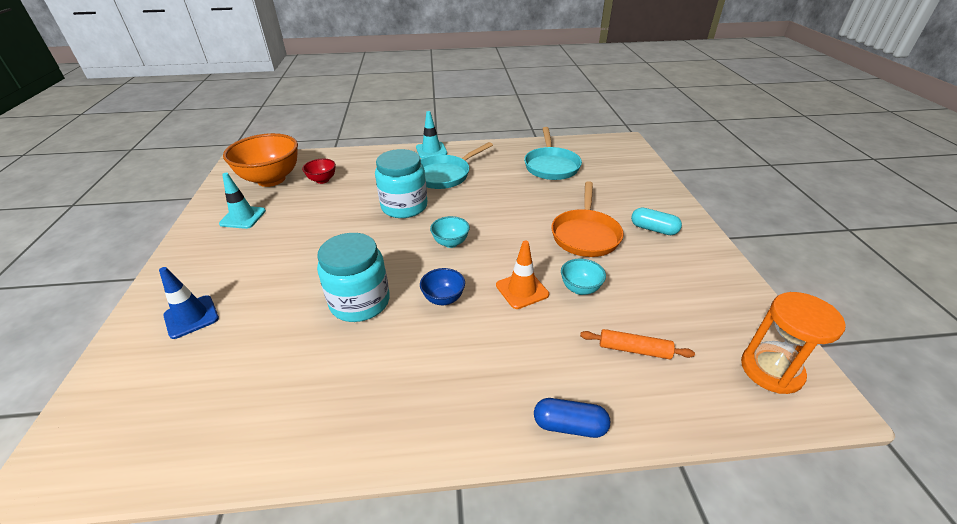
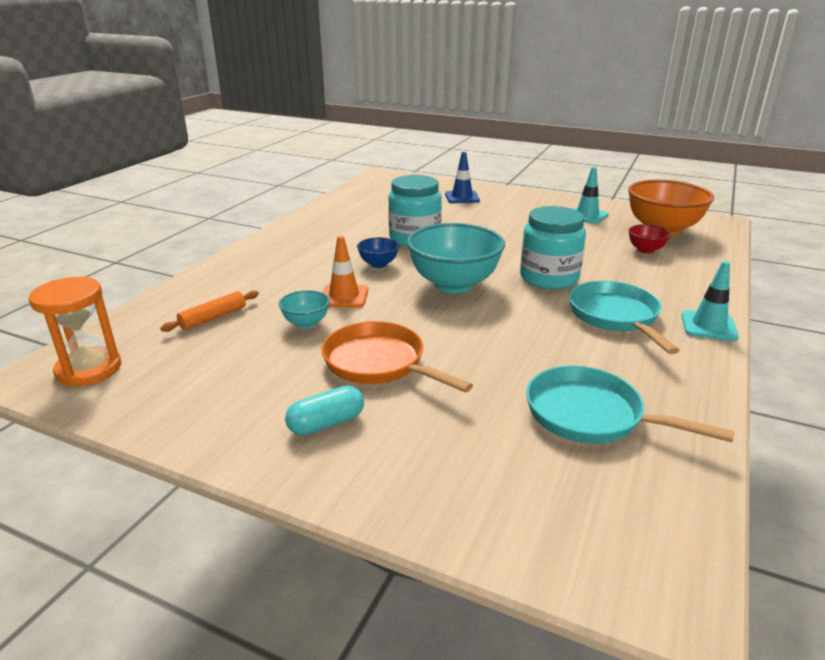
camera: 120 degrees right, 10 degrees down
(450, 243) = (454, 285): turquoise bowl -> turquoise bowl, size x2.13
(569, 425) = (211, 272): blue capsule -> none

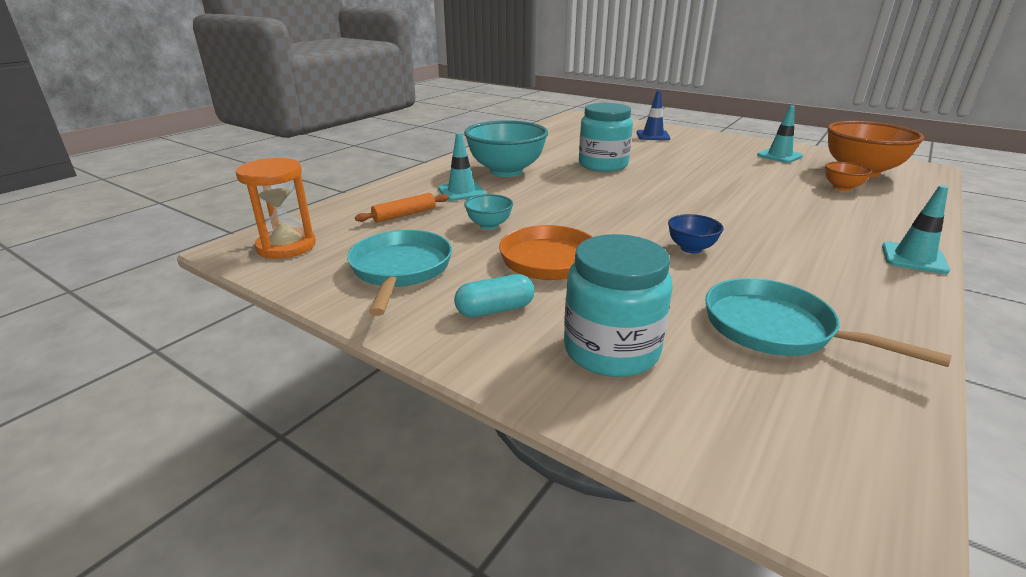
camera: 10 degrees right, 0 degrees up
(270, 283) = (461, 191): none -> turquoise traffic cone
(344, 296) = (528, 206): orange traffic cone -> none
(378, 264) = (565, 183): blue bowl -> blue bowl (691, 248)
(454, 285) = (637, 204): turquoise bowl -> turquoise bowl (506, 171)
(549, 278) = (736, 204): turquoise jar -> turquoise jar (611, 350)
(615, 316) = (807, 242): turquoise pan -> turquoise pan (400, 270)
(645, 250) = (842, 188): red bowl -> orange bowl

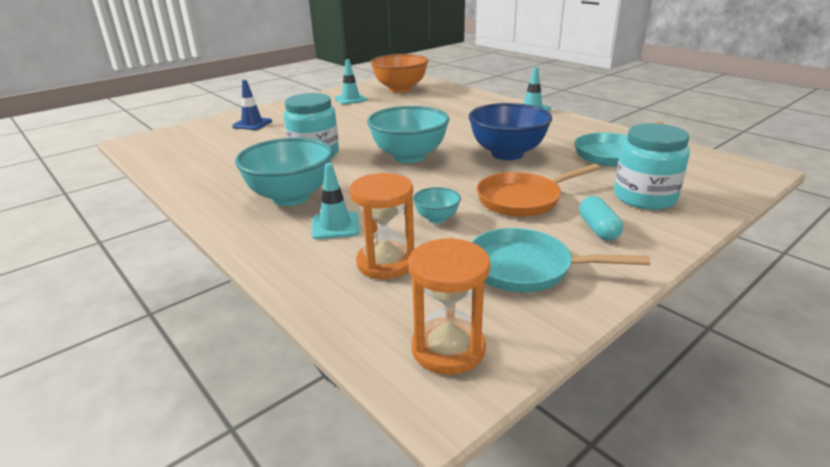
camera: 75 degrees left, 0 degrees up
(404, 215) = (386, 263): orange rolling pin -> orange hourglass
(631, 200) = (409, 156): none -> turquoise bowl
(691, 248) = (507, 154): blue bowl -> blue bowl, size x2.13
(842, 188) = (424, 99): orange bowl -> none

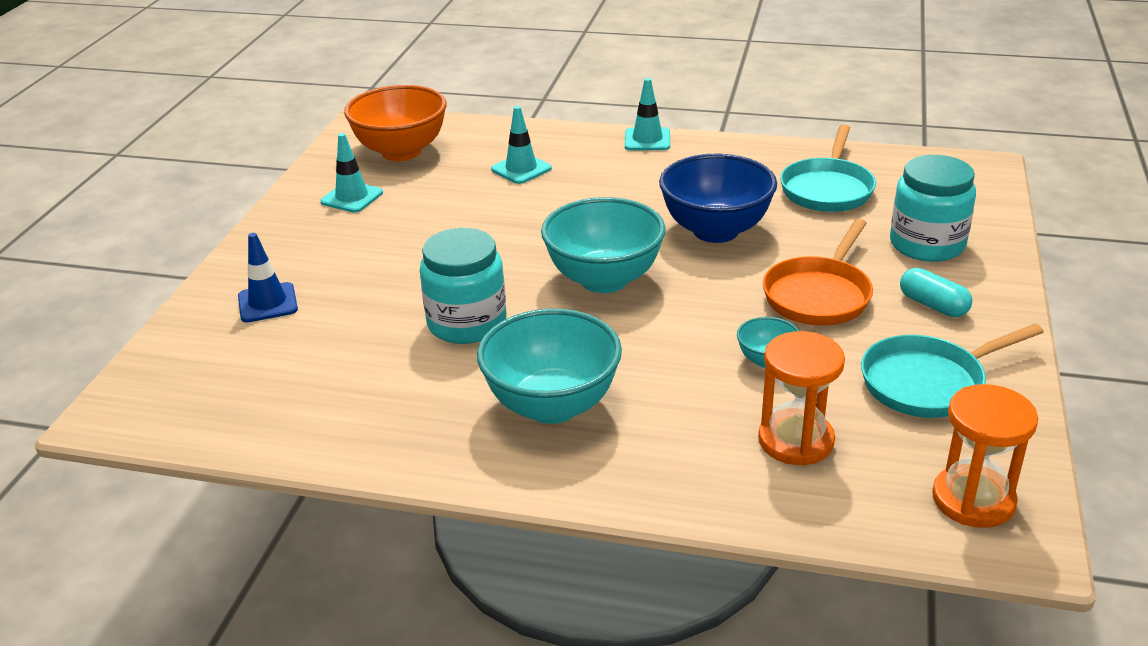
camera: 35 degrees left, 5 degrees up
(335, 226) = (672, 421): turquoise traffic cone -> turquoise traffic cone (521, 169)

